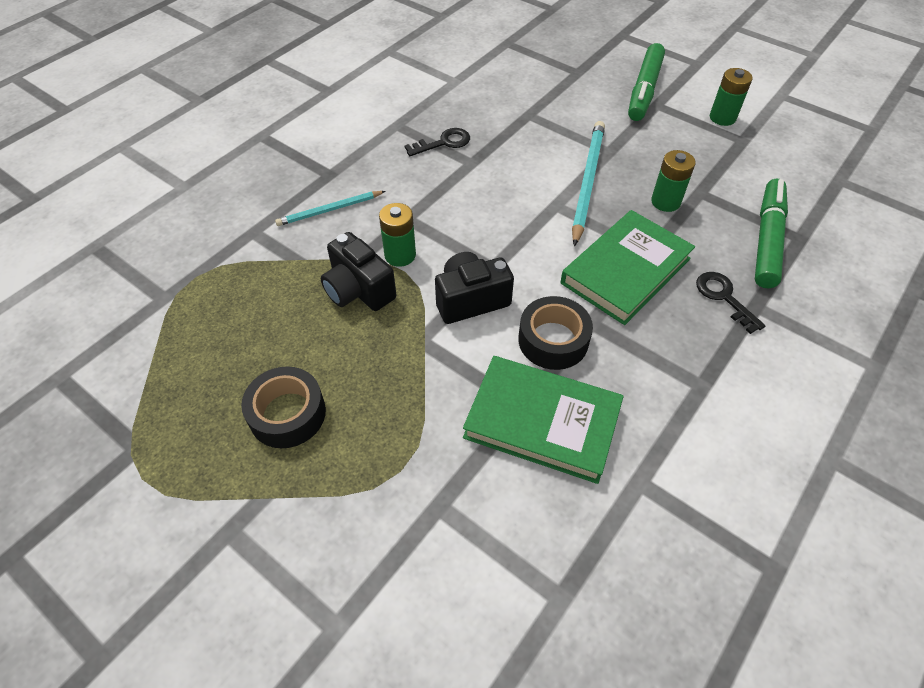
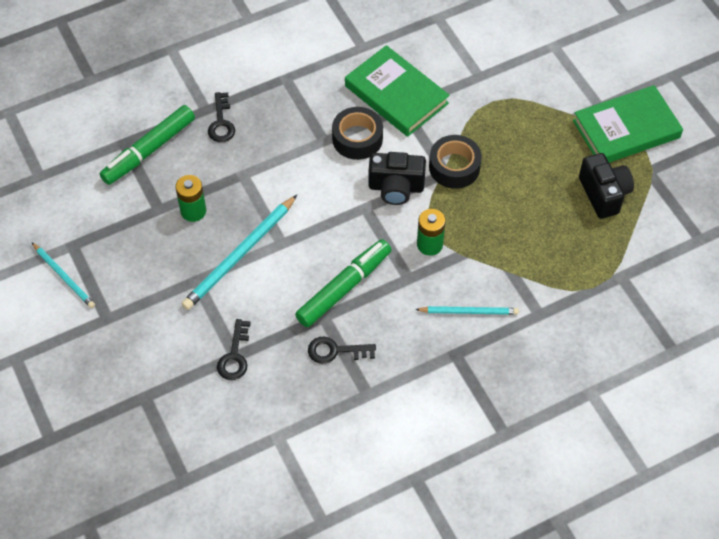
camera: 155 degrees left, 5 degrees up
(287, 414) = (550, 156): black tape -> black tape (454, 167)
(358, 290) = (473, 226): black camera -> black camera (604, 194)
(529, 114) = (234, 356): none -> black key
(626, 271) = (271, 167): green book -> green book (626, 129)
(644, 90) = (101, 342): green marker -> green marker (343, 288)
(722, 118) = (64, 277): green battery -> turquoise pencil

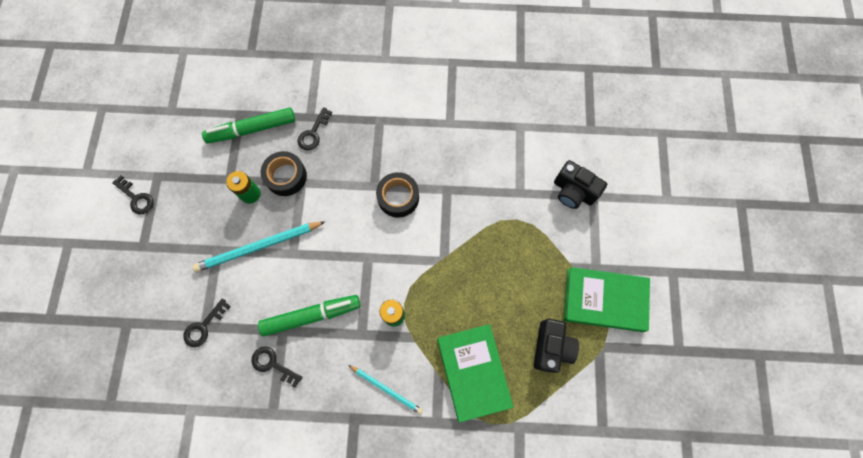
camera: 30 degrees right, 15 degrees up
(64, 277) = (136, 198): turquoise pencil -> black key
(396, 94) = (449, 176): green book -> green book (473, 372)
(396, 187) = (400, 253): black camera -> black camera (573, 191)
(454, 167) = (453, 260): black tape -> black tape (286, 176)

